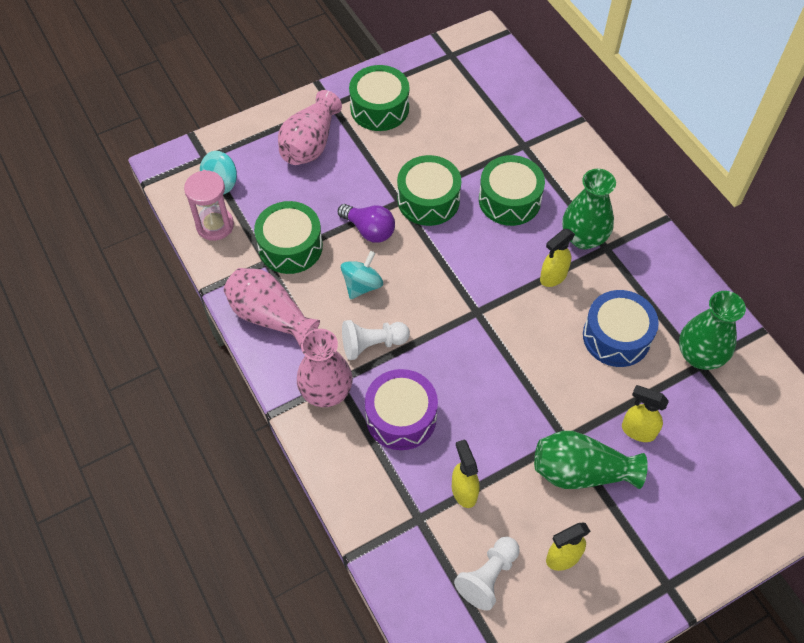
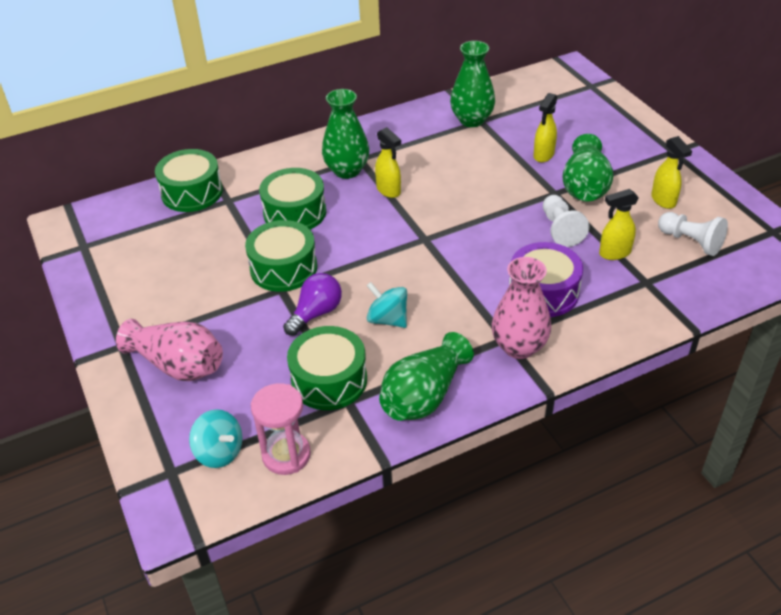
camera: 85 degrees left, 15 degrees down
(270, 316) = (424, 395): pink vase -> green vase
(372, 344) = (461, 311): white pawn -> white pawn (560, 229)
(379, 108) = (142, 304): green drum -> green drum (192, 192)
(616, 337) = (453, 159): blue drum -> none

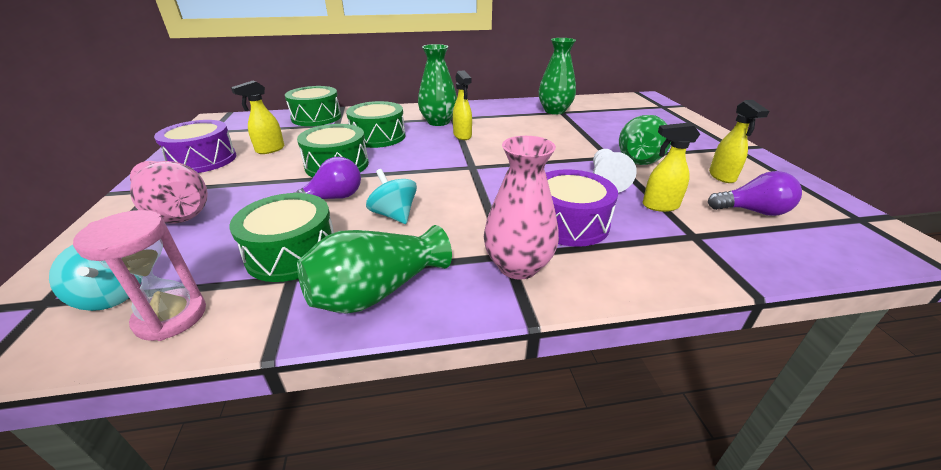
camera: 15 degrees right, 10 degrees down
(128, 294) = (203, 160): none -> purple drum
(543, 155) = (607, 135): yellow spray bottle -> yellow spray bottle (270, 150)
(691, 242) = (752, 211): white pawn -> purple light bulb

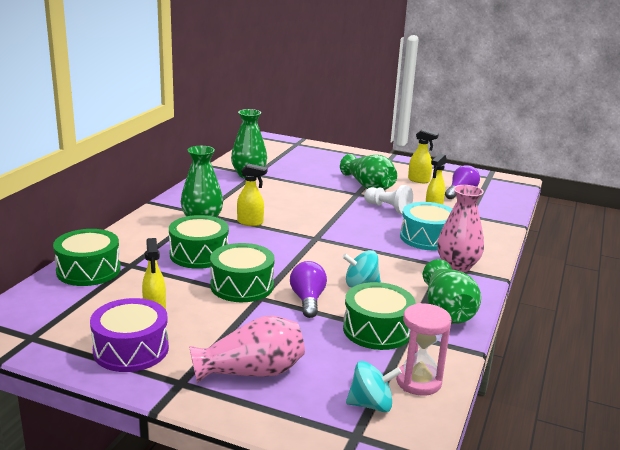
camera: 60 degrees left, 10 degrees down
(569, 223) = (427, 238): purple drum -> turquoise drum

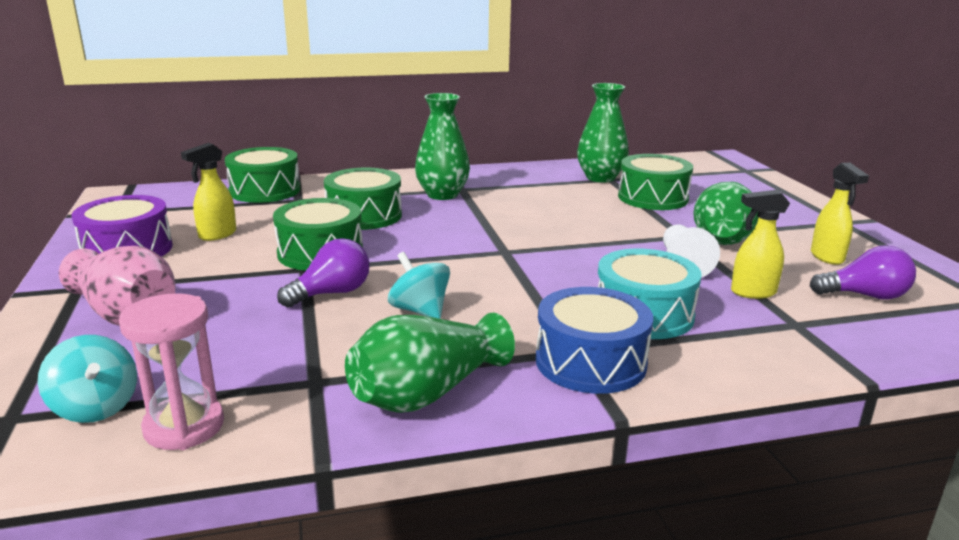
camera: 55 degrees right, 0 degrees up
(250, 222) = (481, 212): yellow spray bottle -> none
(377, 330) = (304, 356): green drum -> green drum (652, 198)
(457, 266) = (590, 362): pink vase -> blue drum

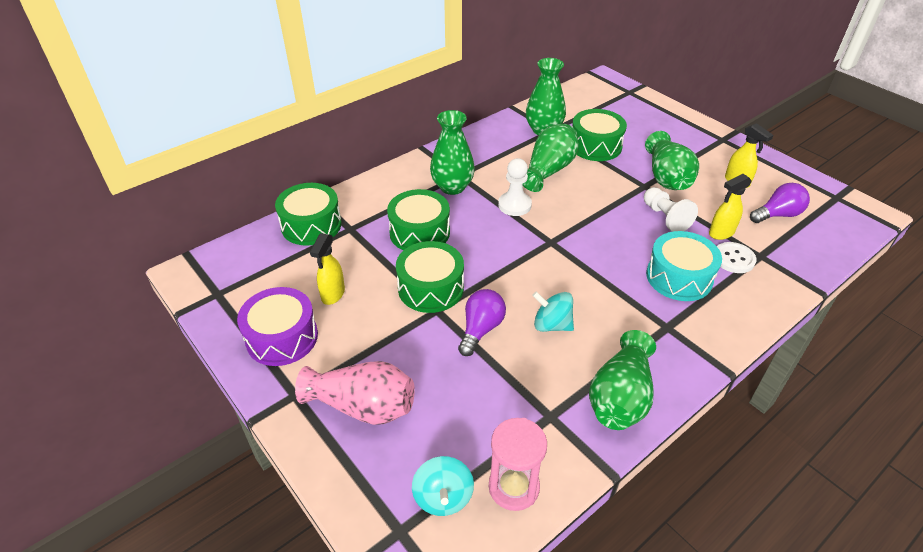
camera: 25 degrees left, 20 degrees up
(95, 407) = (443, 497): turquoise spinning top -> turquoise spinning top turned 60 degrees clockwise
(496, 218) = (514, 205): none -> white pawn
(570, 203) = (549, 170): none -> green vase
(590, 362) = (683, 333): blue drum -> none
(747, 317) = (733, 259): none -> white button

